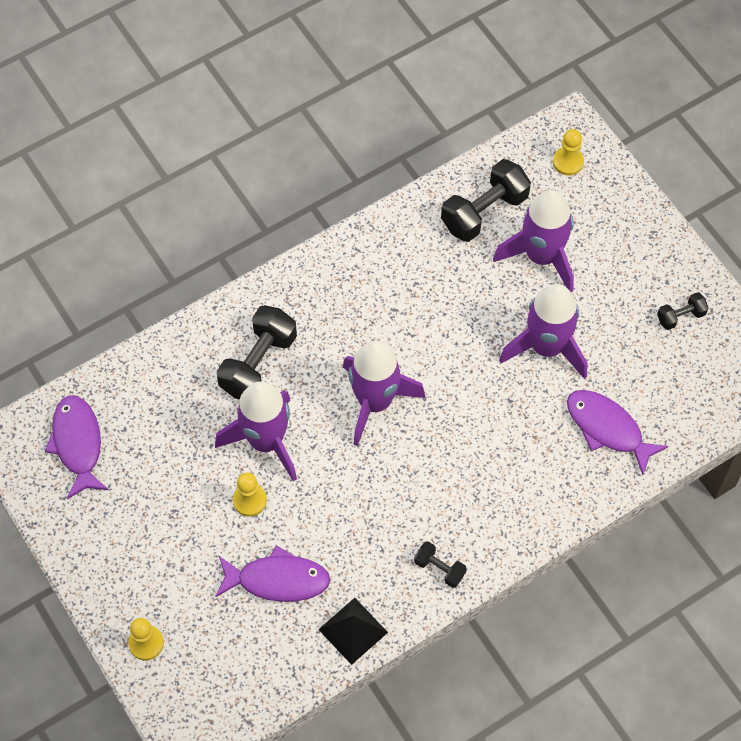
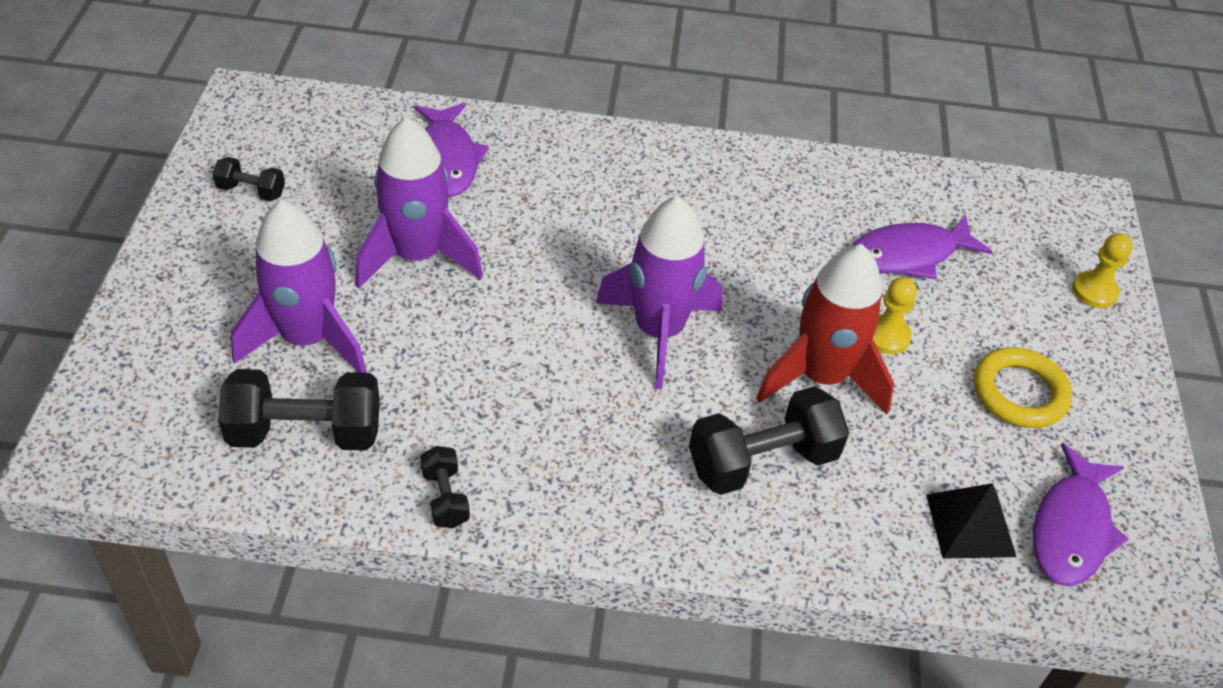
camera: 145 degrees left, 15 degrees down
(150, 517) = (1019, 393): none -> yellow ring
(266, 441) = (821, 377): purple rocket -> red rocket
(278, 580) = (908, 255): purple fish -> purple fish turned 60 degrees counterclockwise
(353, 630) = (862, 177): black pyramid -> black pyramid (970, 525)
(439, 568) = (732, 167): black dumbbell -> black dumbbell (445, 498)
(568, 162) = (135, 414): yellow pawn -> none

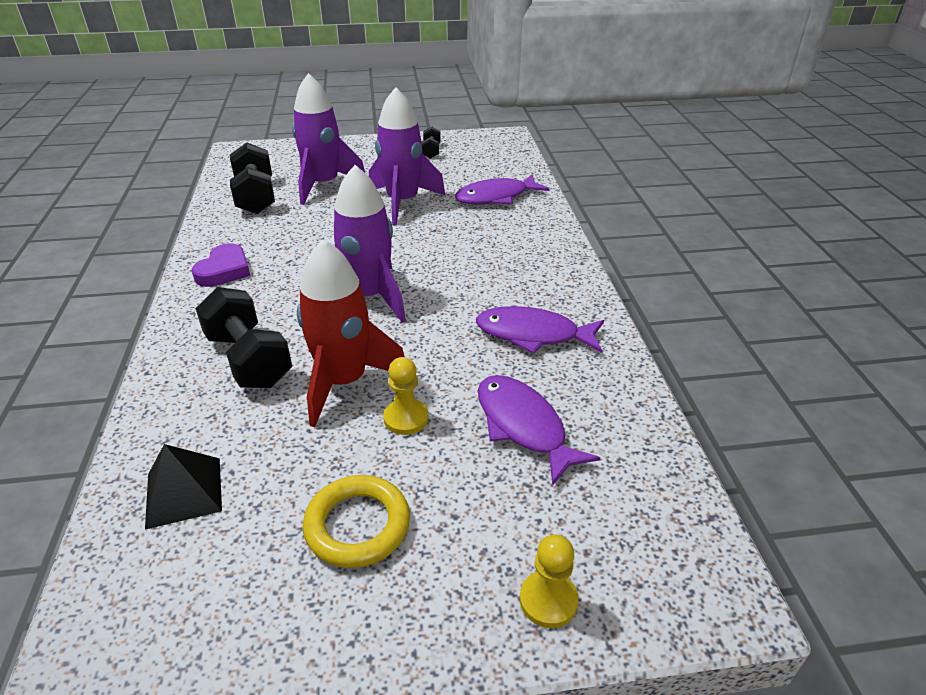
camera: 80 degrees right, 10 degrees down
(445, 498) = (211, 242): black dumbbell -> none
(539, 482) = (224, 270): none -> purple heart
(1071, 529) = (176, 577): purple fish -> purple fish (533, 334)

